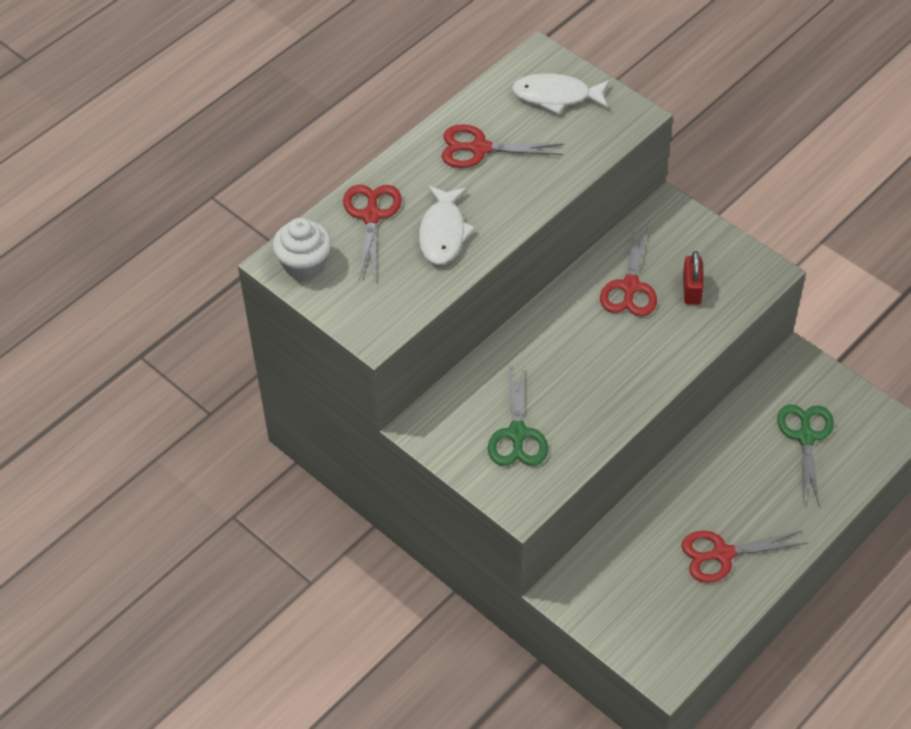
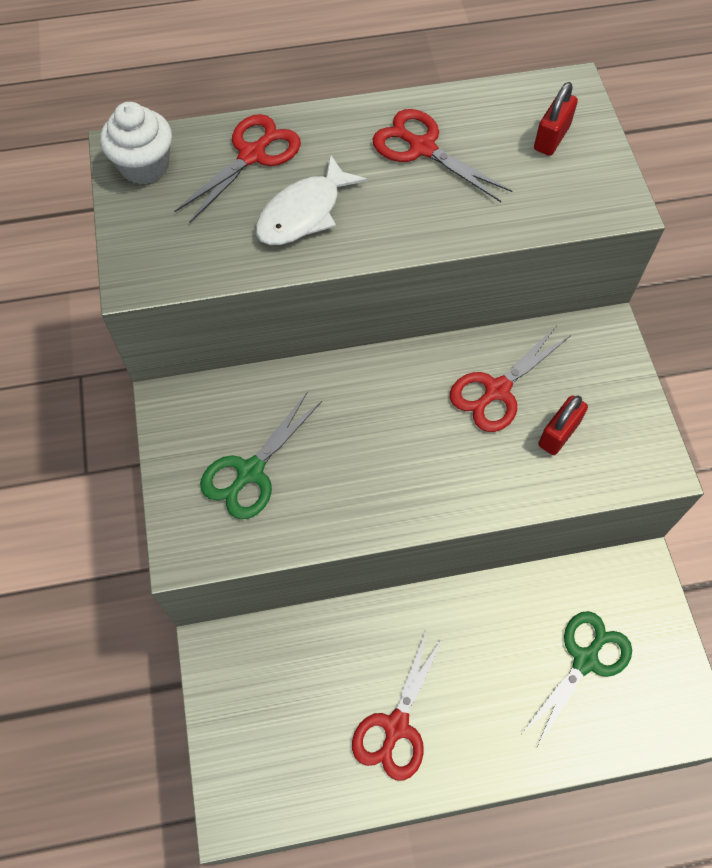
camera: 35 degrees right, 10 degrees up
(556, 96) = (551, 138): white fish -> red padlock
(722, 554) = (396, 726): red scissors -> red scissors turned 90 degrees counterclockwise

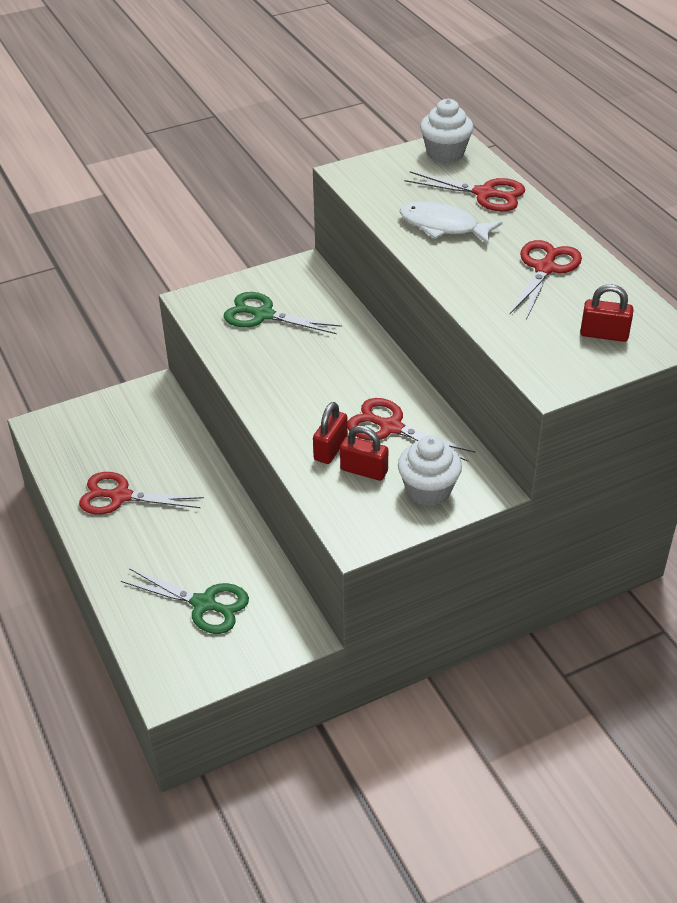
camera: 75 degrees right, 20 degrees down
(517, 457) = (330, 449): none -> red padlock
(601, 383) = (428, 490): none -> white cupcake

